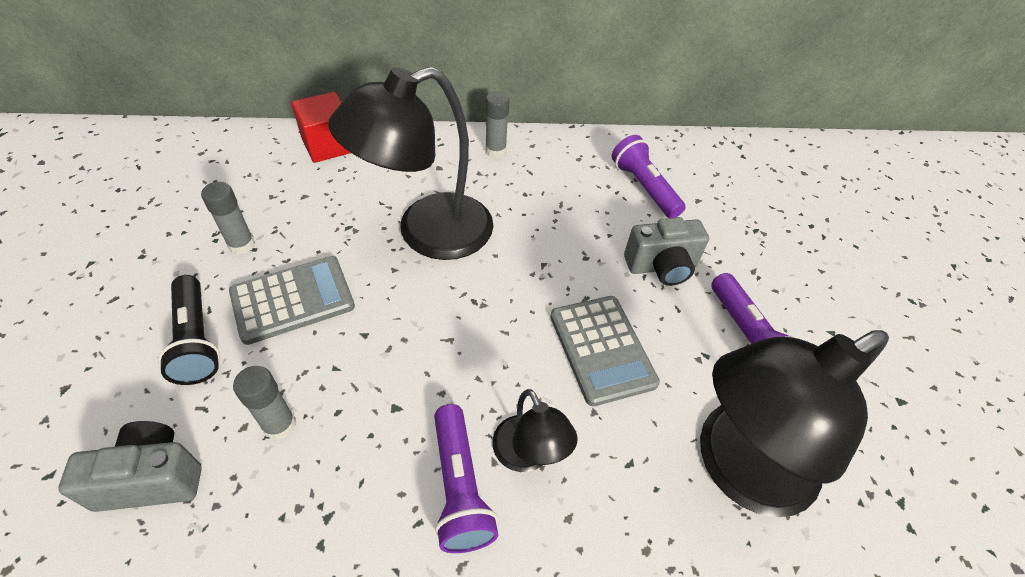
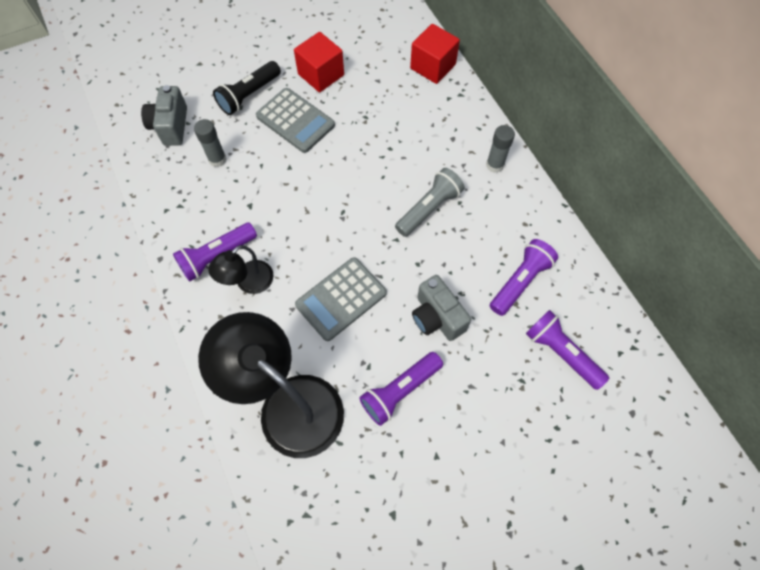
camera: 70 degrees right, 15 degrees up
(151, 479) = (171, 126): grey camera -> grey camera turned 150 degrees counterclockwise
(242, 245) = (321, 74): grey glue stick -> red cube
(427, 233) = (385, 161): black lamp -> none
(518, 220) = (429, 209): none -> grey flashlight
(732, 191) = (561, 353): none -> purple flashlight

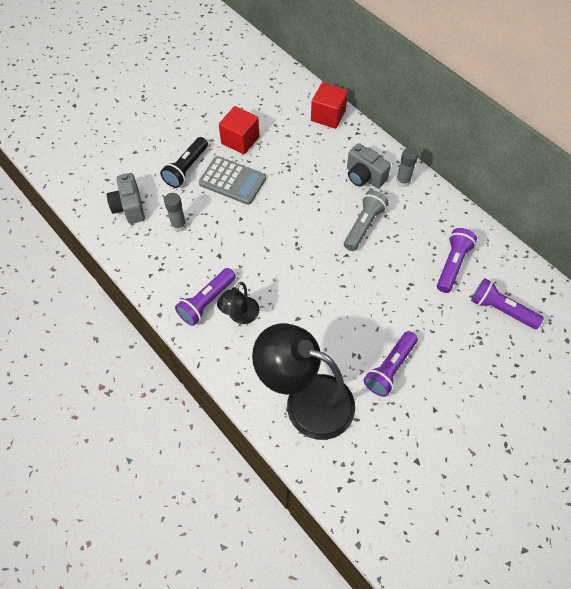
camera: 15 degrees left, 5 degrees down
(341, 299) = (319, 310): grey calculator -> none
(437, 317) = (398, 306): grey camera -> grey camera (364, 176)

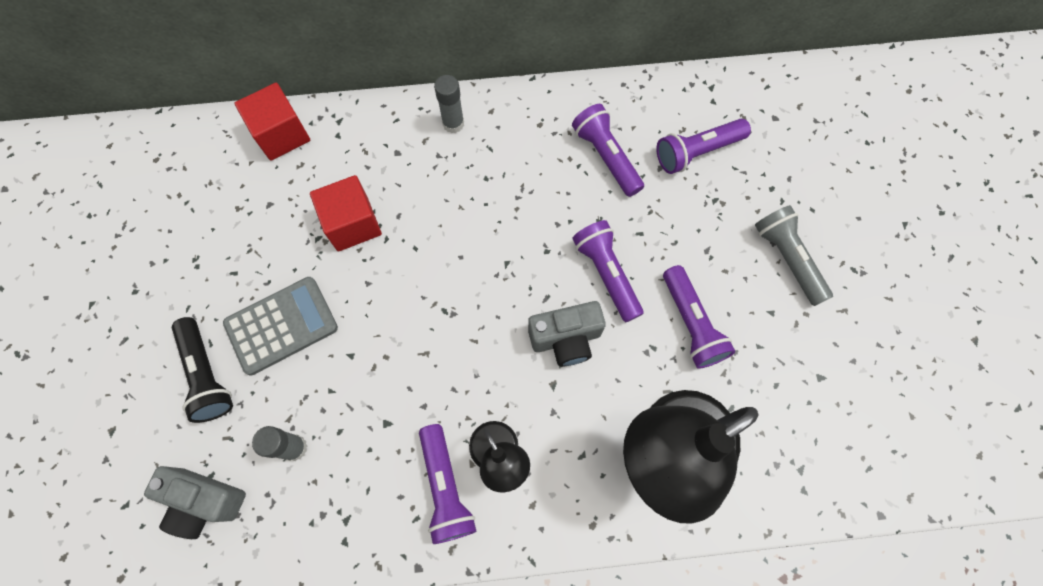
camera: 55 degrees left, 10 degrees up
(240, 140) = (222, 270): red cube -> red cube (352, 224)
(364, 176) = (411, 161): grey camera -> grey camera (566, 339)
(364, 226) = (481, 213): grey flashlight -> grey flashlight (787, 259)
(382, 307) = (606, 274): none -> purple flashlight

